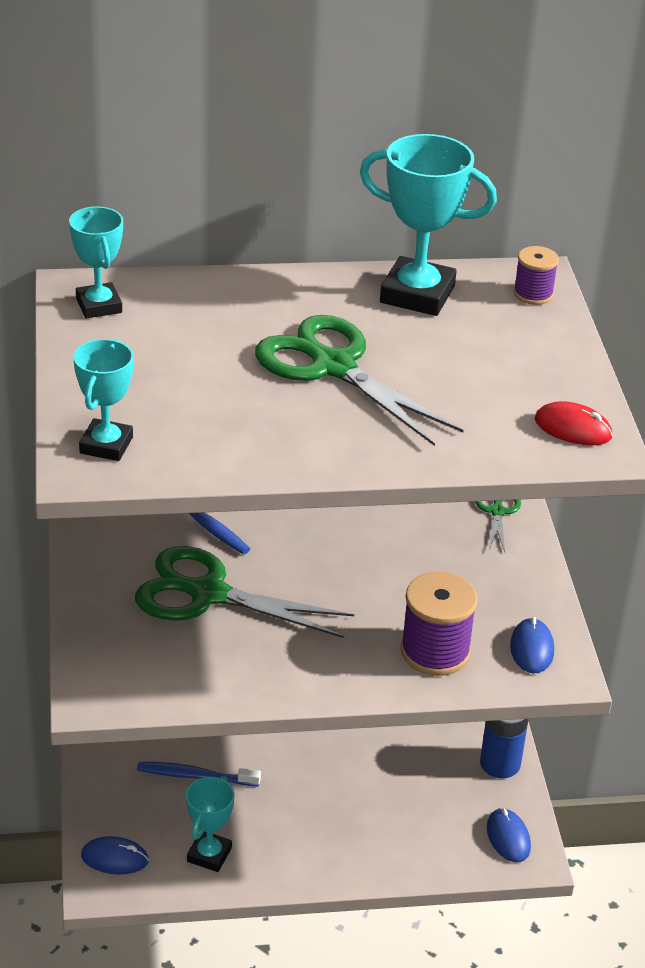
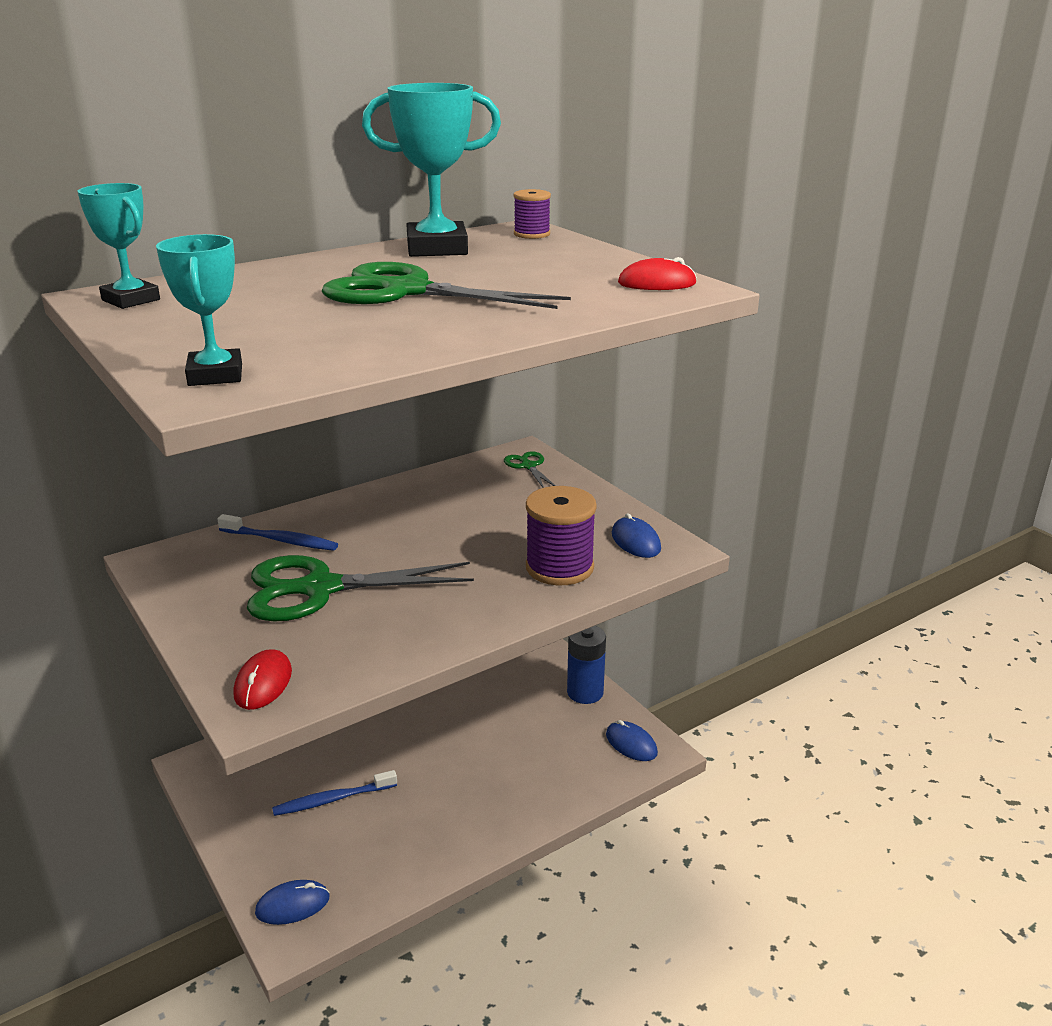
camera: 25 degrees left, 10 degrees down
(112, 675) = (263, 683): none -> red mouse
(209, 854) = (385, 863): turquoise trophy -> none

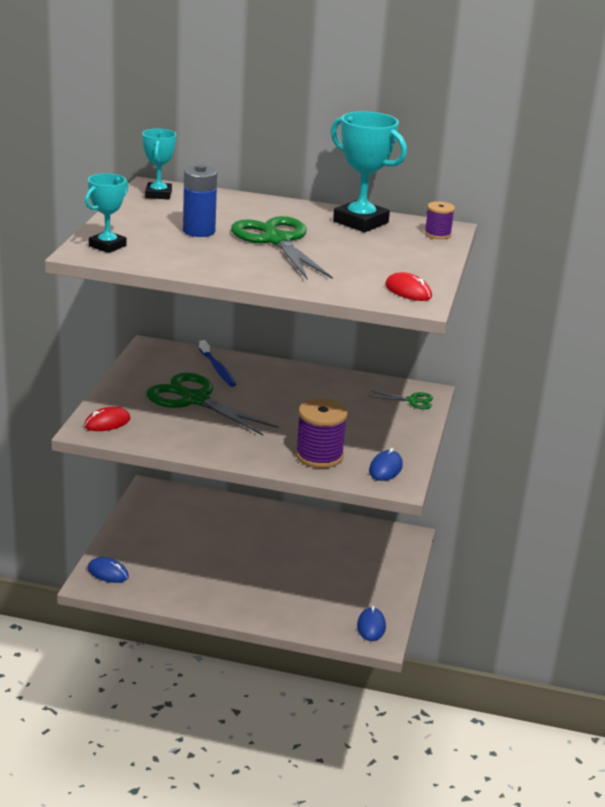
camera: 45 degrees right, 0 degrees up
(332, 799) = (185, 545): blue toothbrush -> none
(528, 466) = (412, 401): green scissors -> green scissors turned 75 degrees clockwise
(585, 692) = (390, 587): blue battery -> blue battery (199, 231)

